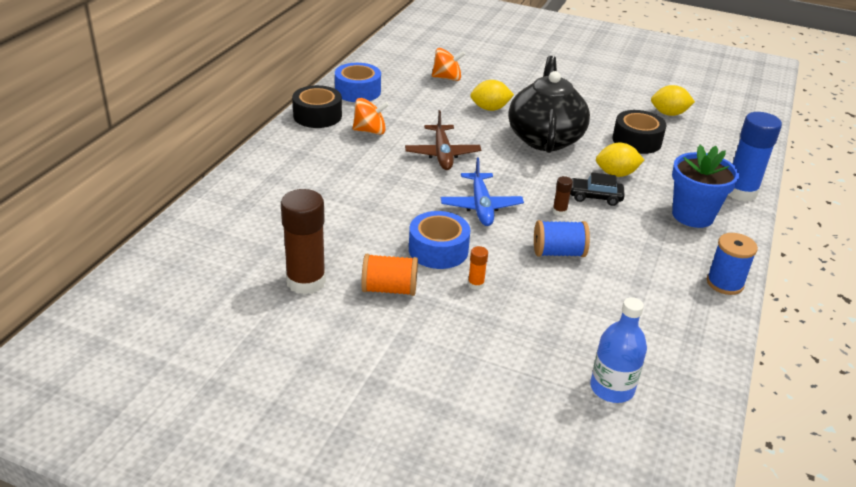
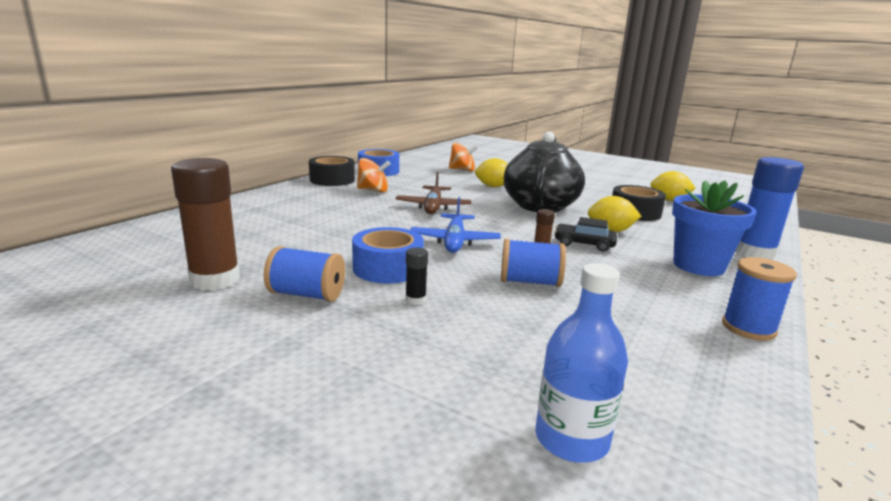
camera: 10 degrees right, 15 degrees down
(389, 289) = (307, 294): orange spool -> blue spool
(476, 284) = (415, 300): orange glue stick -> black glue stick

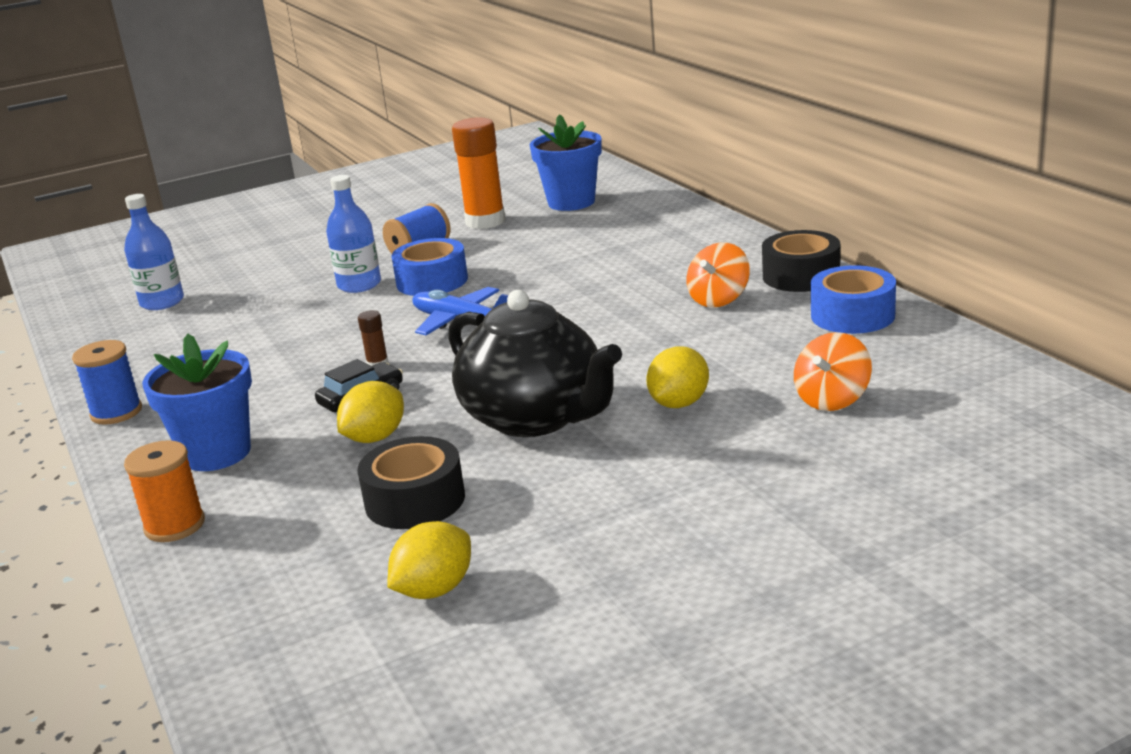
camera: 125 degrees right, 5 degrees up
(161, 251) = (571, 202): none -> blue flower pot
(215, 280) = (485, 221): brown glue stick -> orange glue stick
(415, 300) = (359, 285): black glue stick -> blue bottle
(433, 207) = (600, 330): brown plane -> none
(530, 282) = (323, 338): blue spool -> none
(754, 253) = (175, 525): blue glue stick -> orange spool

